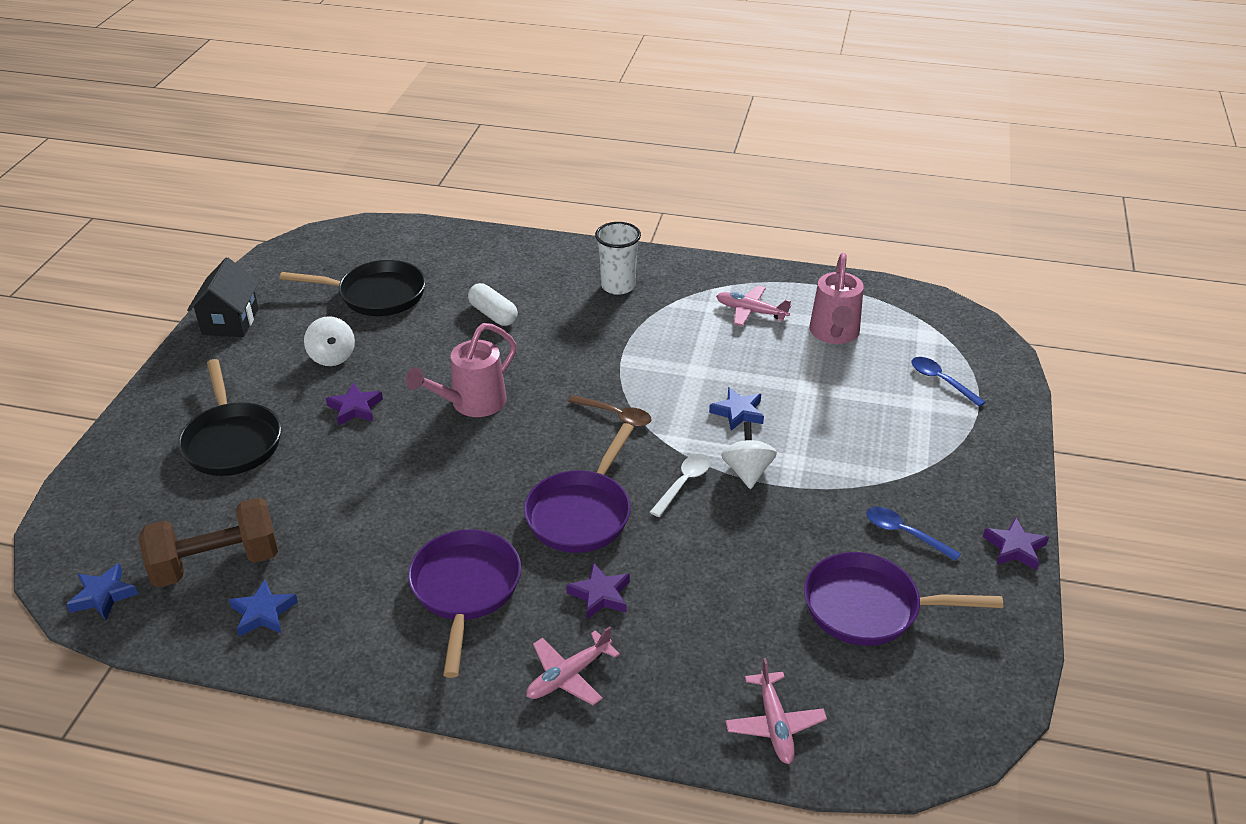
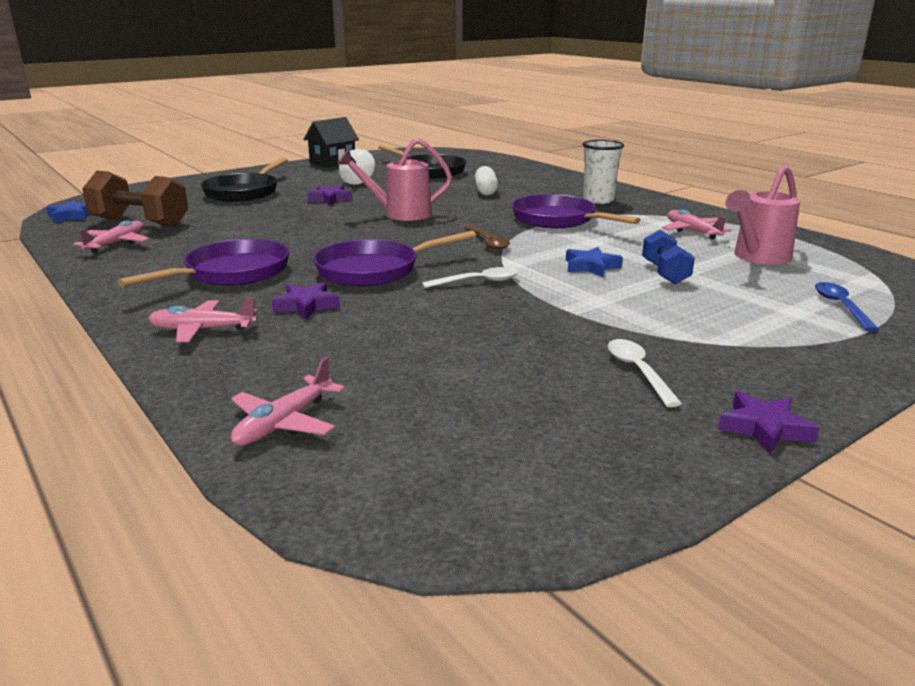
camera: 40 degrees right, 15 degrees down
(263, 613) = (117, 244): blue star -> pink plane
(747, 471) = (543, 292): white spinning top -> none
(797, 393) = (665, 273): none -> blue dumbbell
(869, 607) = (514, 397): purple pan -> purple pan (558, 220)
(904, 533) = (638, 371): blue spoon -> white spoon

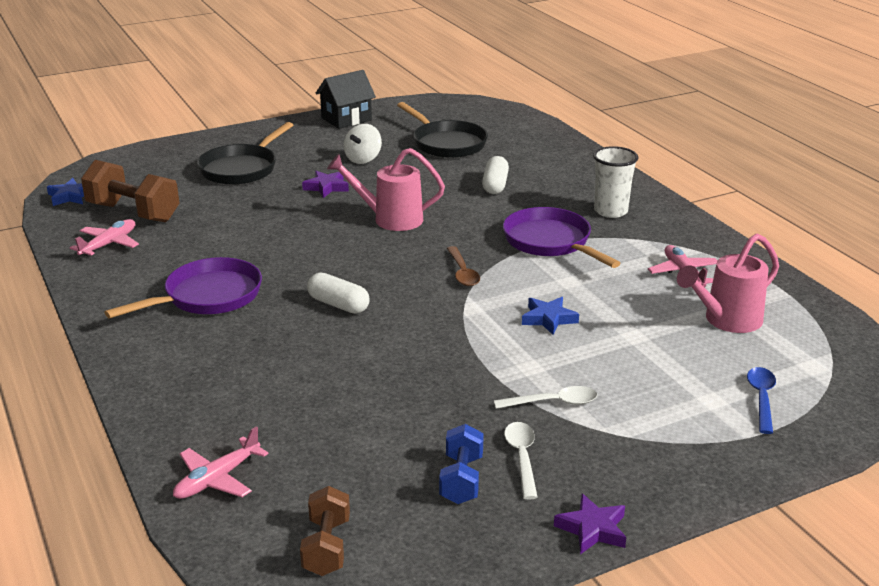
camera: 10 degrees right, 5 degrees up
(202, 329) = (170, 369): pink plane -> none
(306, 305) = (265, 347): purple star -> none
(374, 270) = (338, 305): purple pan -> white capsule
(453, 480) = (326, 547): none -> brown dumbbell
(478, 282) = (430, 330): white spoon -> white spoon (553, 402)
(665, 273) = (617, 335): blue dumbbell -> blue dumbbell (461, 480)

